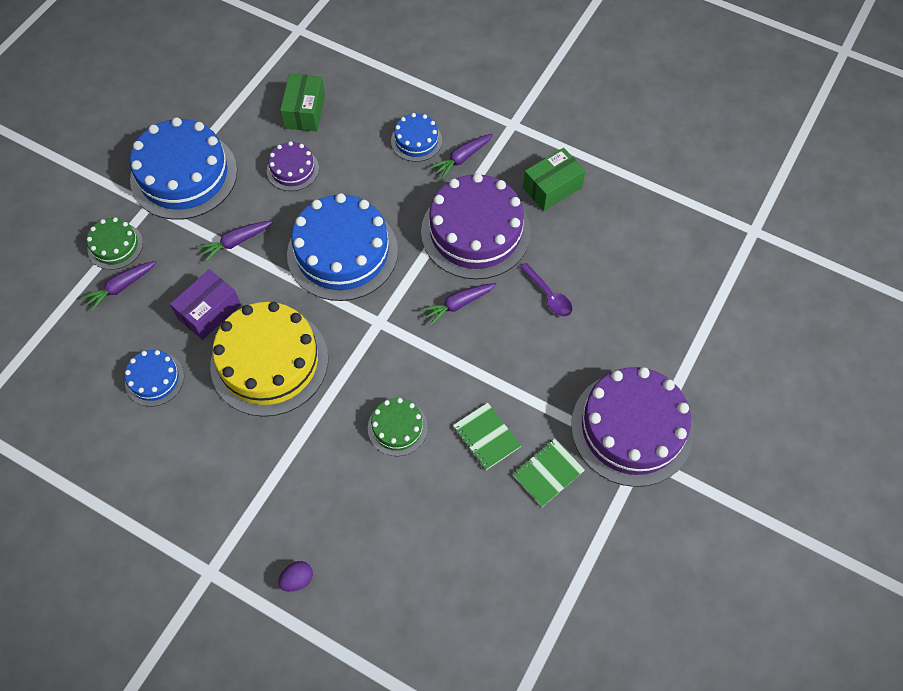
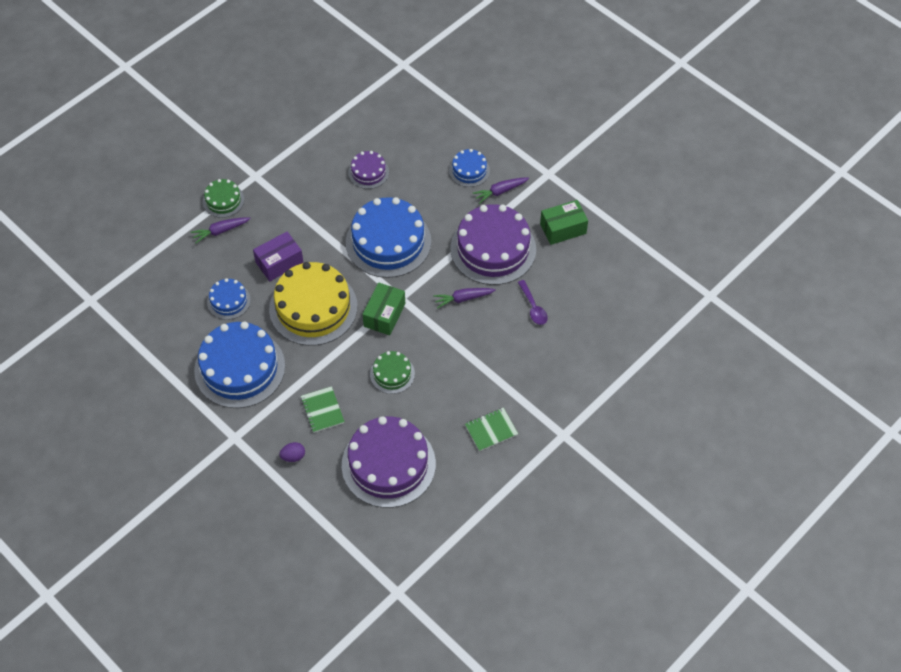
camera: 15 degrees right, 5 degrees down
(184, 175) = (286, 159): blue cake -> blue cake (239, 368)
(236, 242) = (312, 217): purple carrot -> none
(305, 111) = (390, 130): green box -> green box (384, 315)
(486, 437) = (454, 395): green notebook -> green notebook (322, 410)
(632, 428) = (563, 414): purple cake -> purple cake (388, 464)

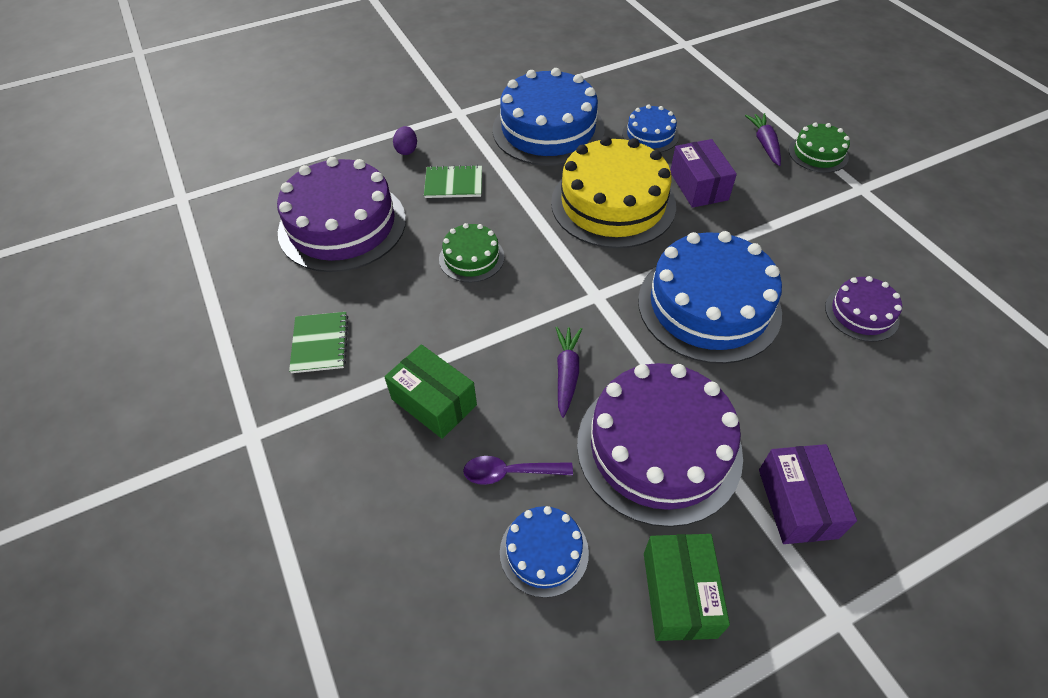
camera: 110 degrees right, 5 degrees down
(384, 315) = (573, 271): green box -> green box (434, 402)
(469, 170) = (857, 464): blue cake -> blue cake (544, 552)
(500, 191) = (797, 503): purple carrot -> purple box

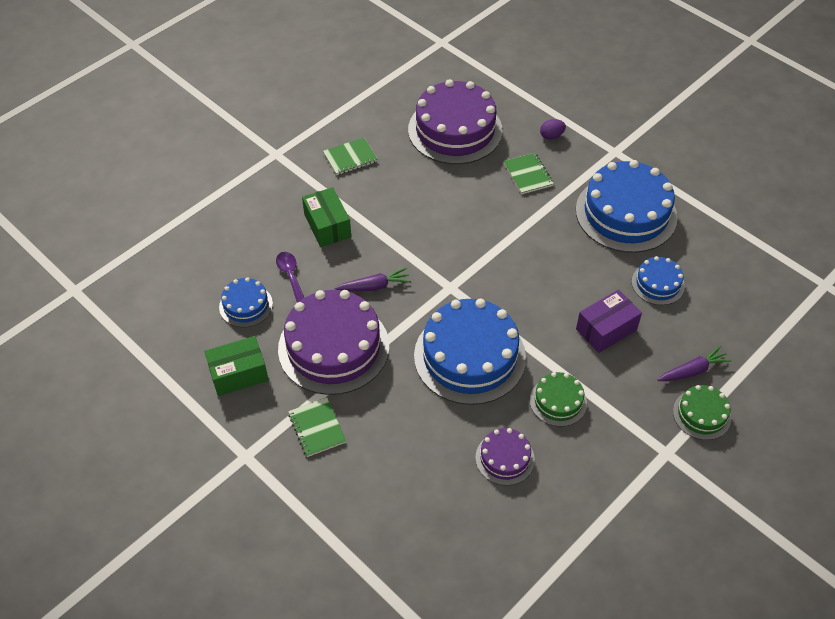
camera: 70 degrees right, 0 degrees up
(434, 402) = (327, 226): green box -> green box turned 45 degrees counterclockwise
(471, 258) = (456, 208): green cake -> green cake (558, 401)
(613, 203) = (554, 276): yellow cake -> none
(797, 503) = (317, 428): purple box -> green notebook

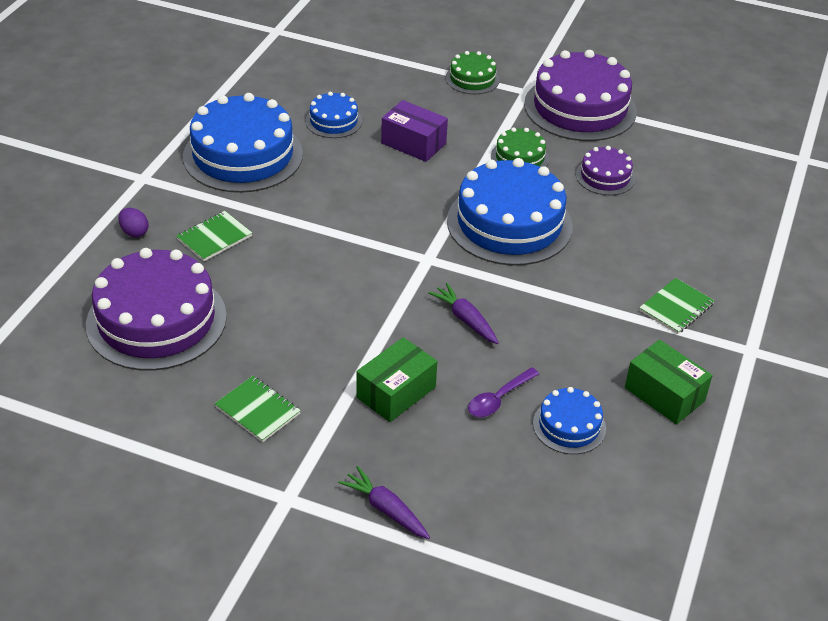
camera: 115 degrees left, 10 degrees down
(333, 347) = (571, 327): purple cake -> purple cake (580, 108)
(692, 371) = (428, 89): purple carrot -> purple carrot (386, 510)

